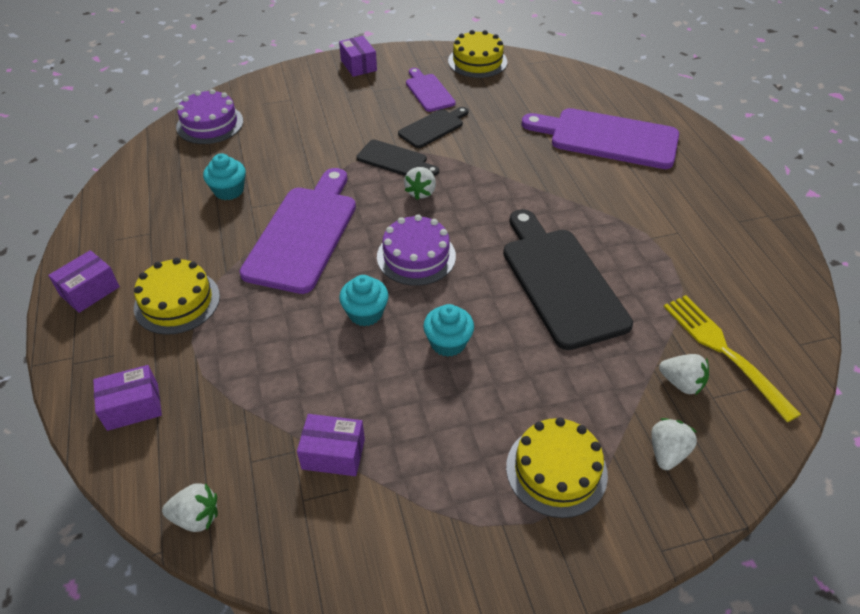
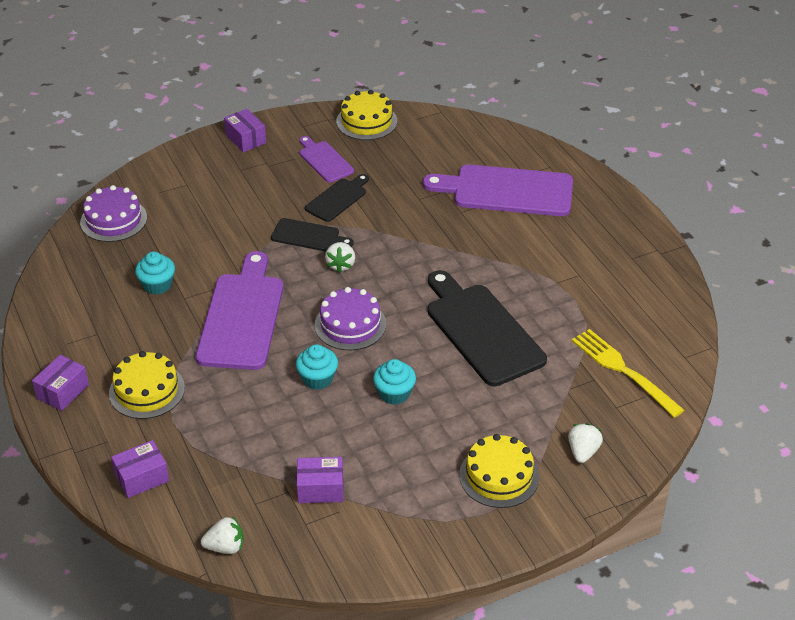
camera: 10 degrees left, 5 degrees down
(681, 383) = (590, 400): white strawberry -> none

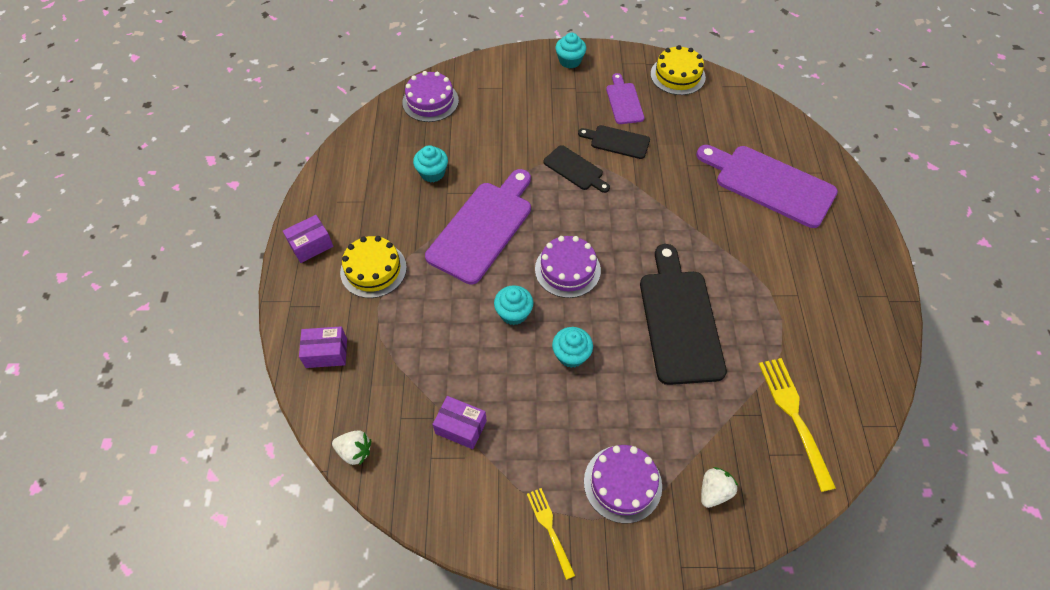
camera: 25 degrees right, 15 degrees up
(246, 139) = (570, 61): purple box -> turquoise cupcake
(337, 199) = (617, 142): black cutting board -> black cutting board turned 135 degrees counterclockwise
(341, 265) = (588, 207): white strawberry -> none
(452, 535) = (550, 529): none -> yellow fork
(499, 476) = (622, 483): yellow cake -> purple cake

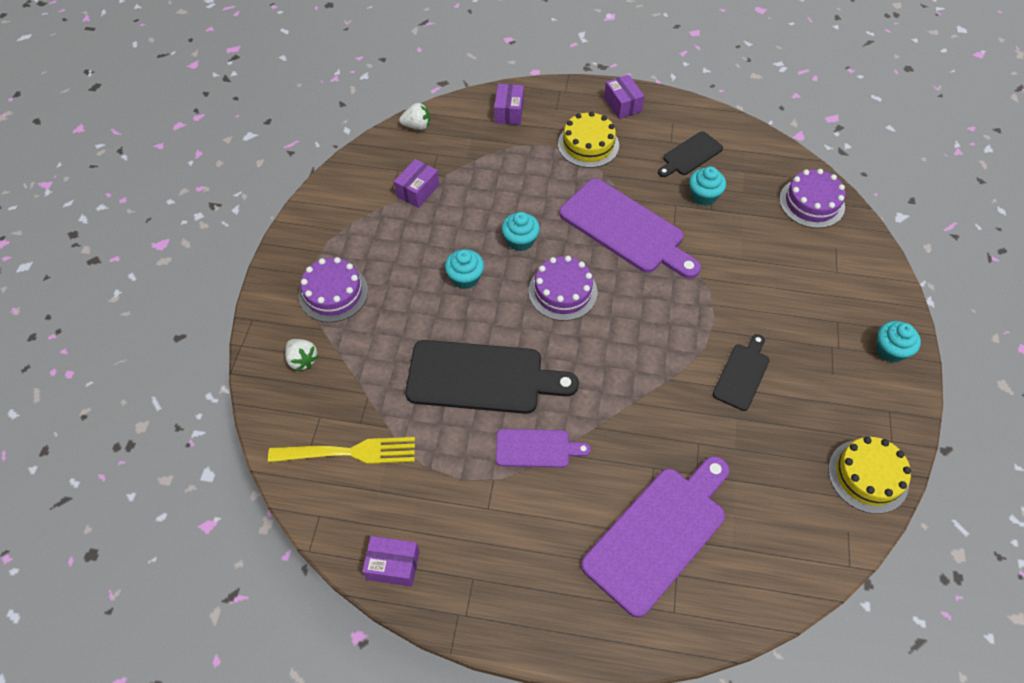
camera: 100 degrees right, 0 degrees up
(355, 451) = (417, 126): white strawberry -> white strawberry turned 120 degrees counterclockwise
(550, 529) = (314, 237): yellow fork -> none
(575, 169) = (700, 322): black cutting board -> black cutting board (690, 155)
(624, 101) = (814, 397): purple cutting board -> purple cutting board (536, 448)
(875, 355) = (393, 565): none -> purple box

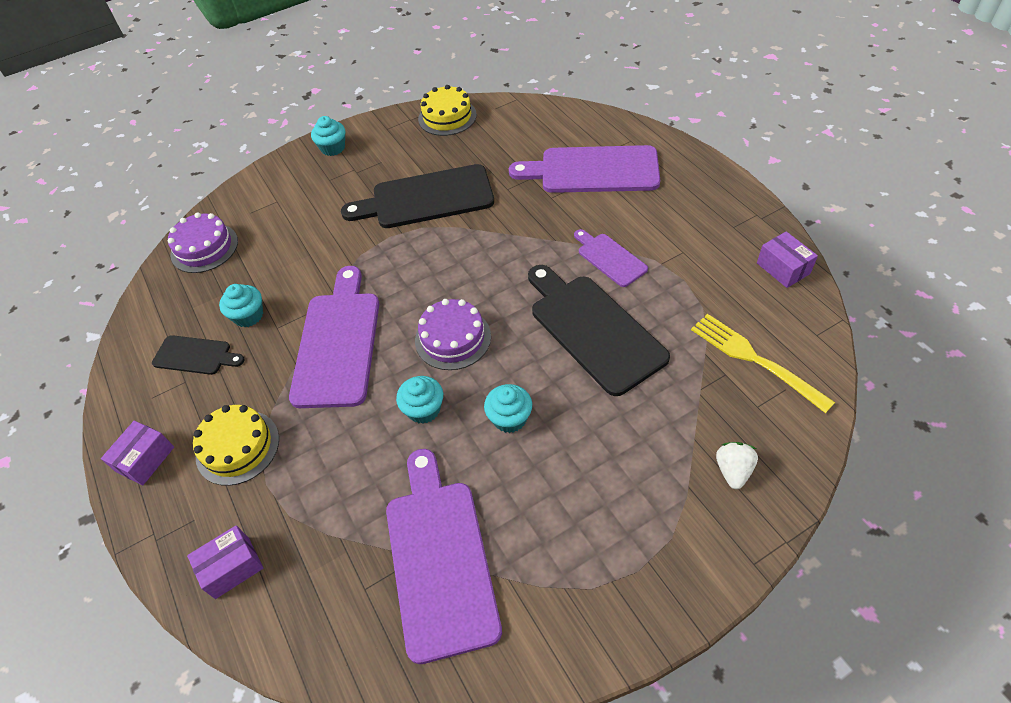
camera: 125 degrees left, 5 degrees down
(333, 293) = (643, 515): purple cake -> none
(417, 126) = (332, 659): white strawberry -> none
(417, 191) = (439, 558): purple box -> purple cutting board
(742, 374) = (426, 198): black cutting board -> black cutting board, size x1.89

